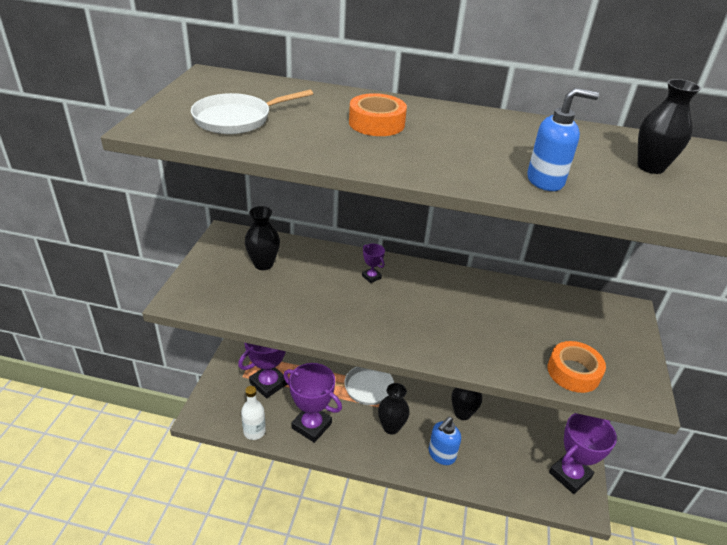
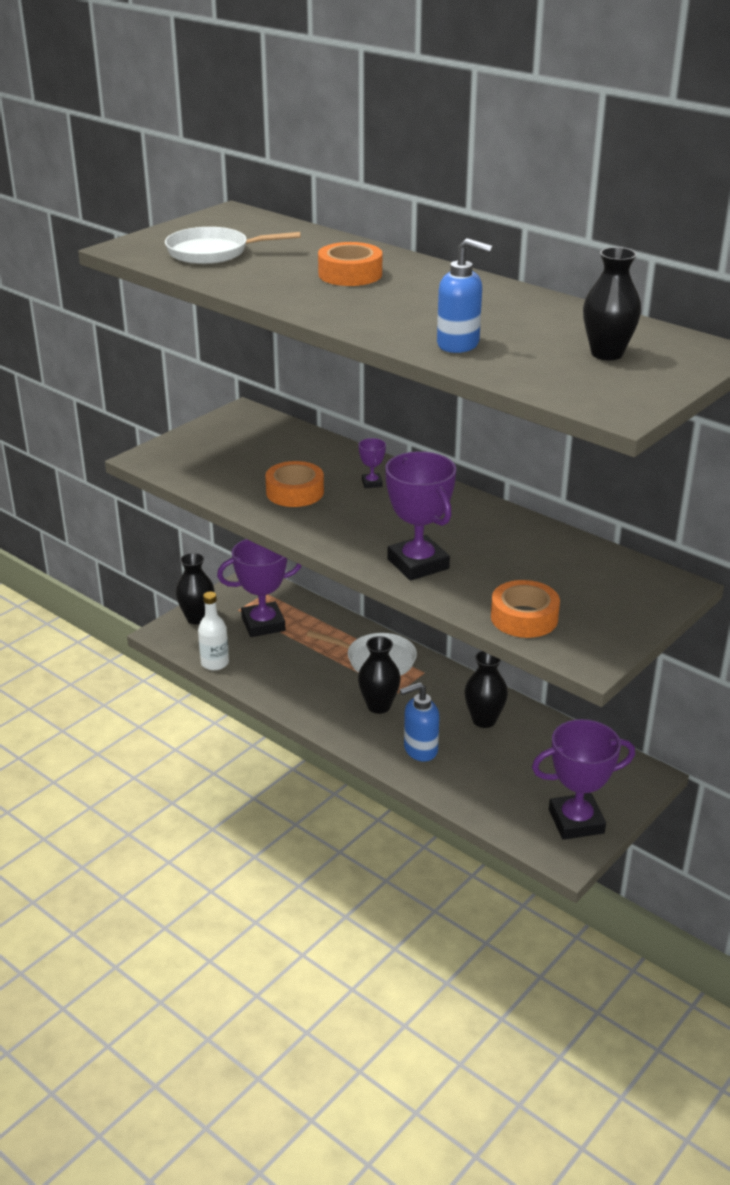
camera: 30 degrees right, 5 degrees down
(263, 264) = (260, 447): black vase -> black vase (197, 618)
(311, 426) = (283, 677): purple trophy -> purple trophy (418, 564)
(323, 301) = (295, 492): none -> orange tape

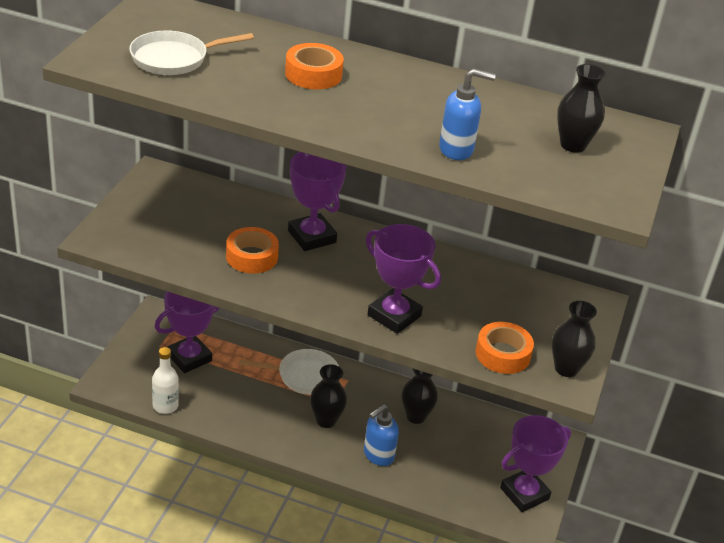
camera: 25 degrees left, 5 degrees up
(197, 618) = (126, 362): black vase -> black vase (566, 368)
(371, 483) = (311, 237): purple trophy -> purple trophy, size x2.26

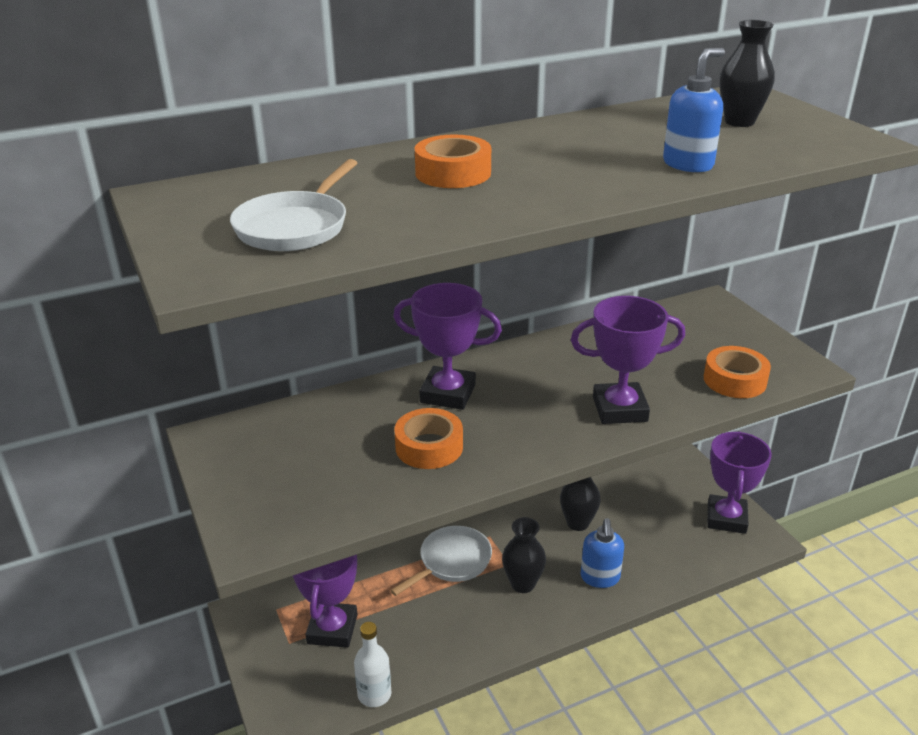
camera: 40 degrees left, 5 degrees down
(566, 368) = (784, 359): black vase -> none

